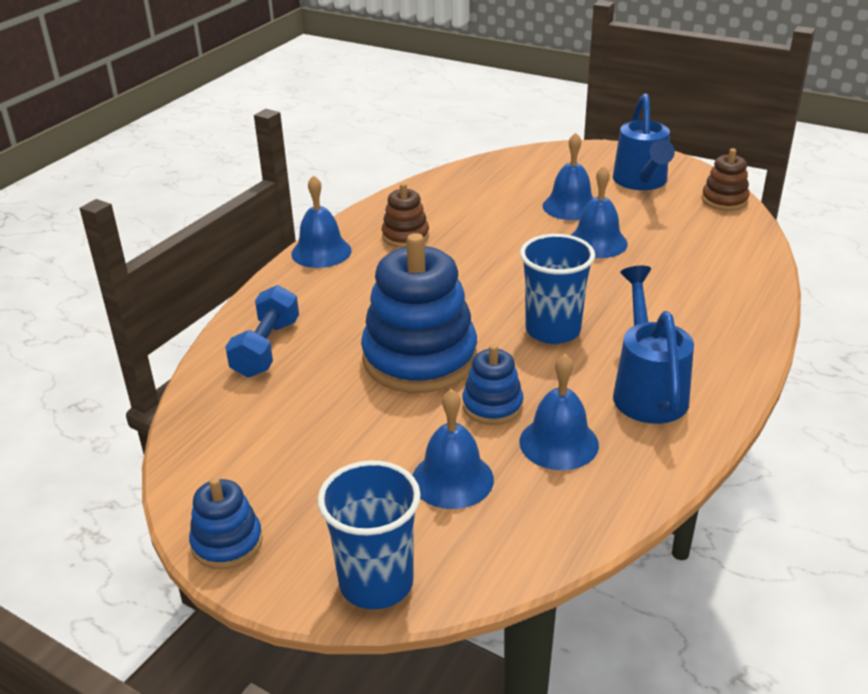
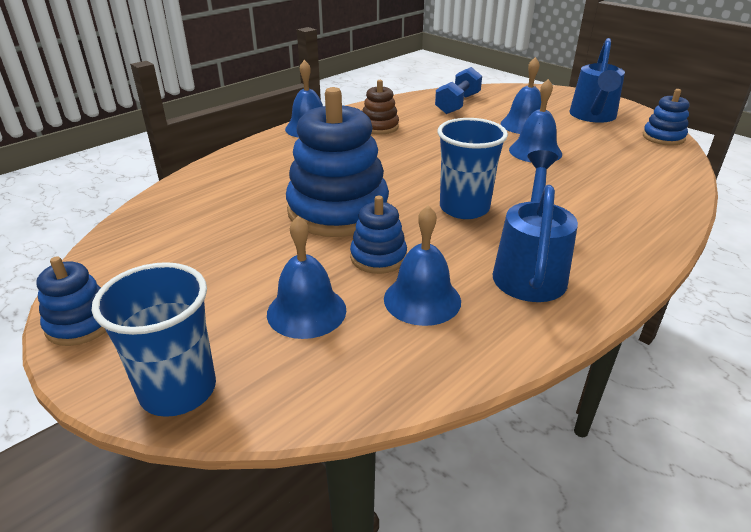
camera: 15 degrees right, 0 degrees up
(266, 348) = (223, 184): blue dumbbell -> blue dumbbell (457, 104)
(724, 200) = (663, 137): brown stacking toy -> blue stacking toy

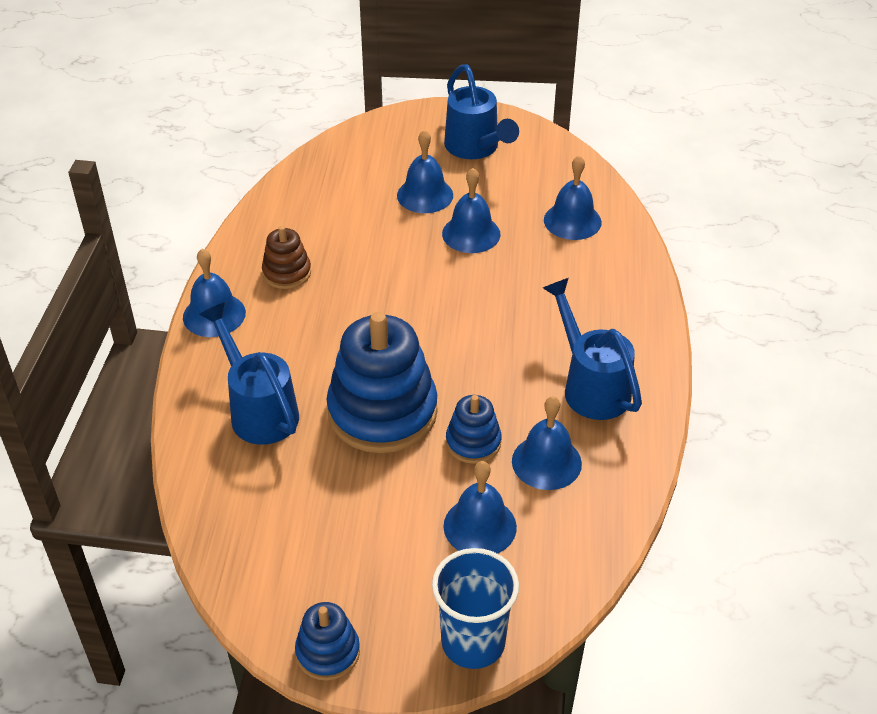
camera: 40 degrees left, 10 degrees up
(264, 175) = (258, 409): none -> blue watering can
(457, 104) = (326, 190): blue dumbbell -> none
(464, 208) = (482, 346): blue cup -> none
(633, 172) = (572, 221): none -> blue bell
(663, 137) = (559, 153): blue stacking toy -> none

